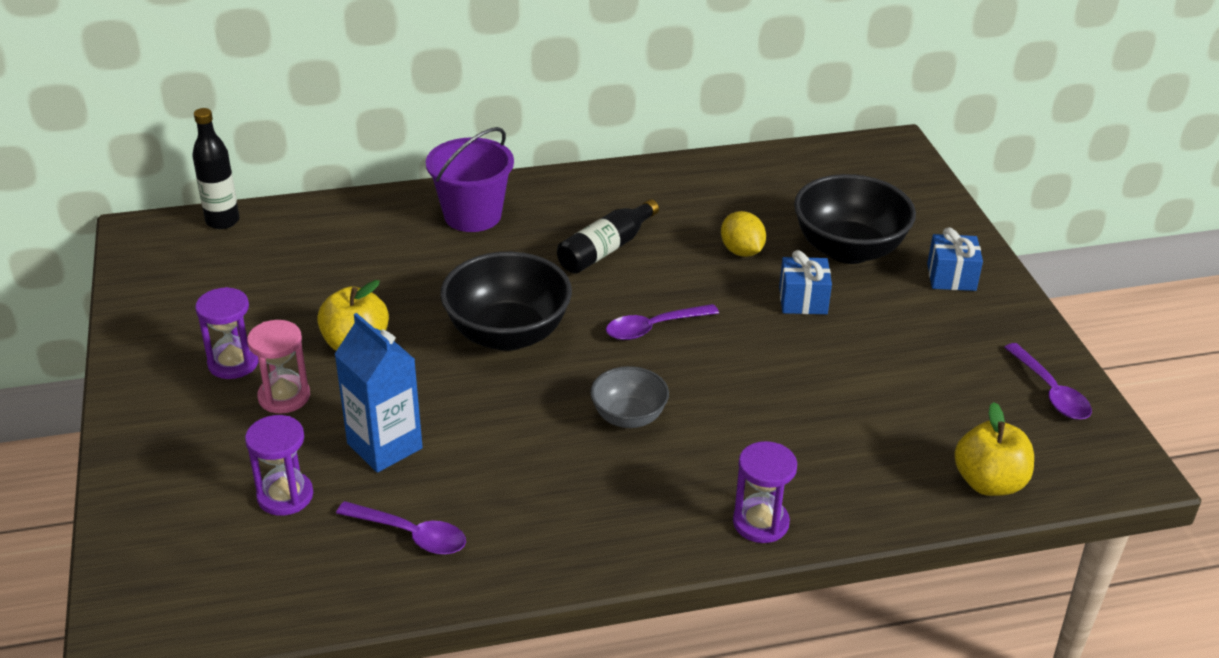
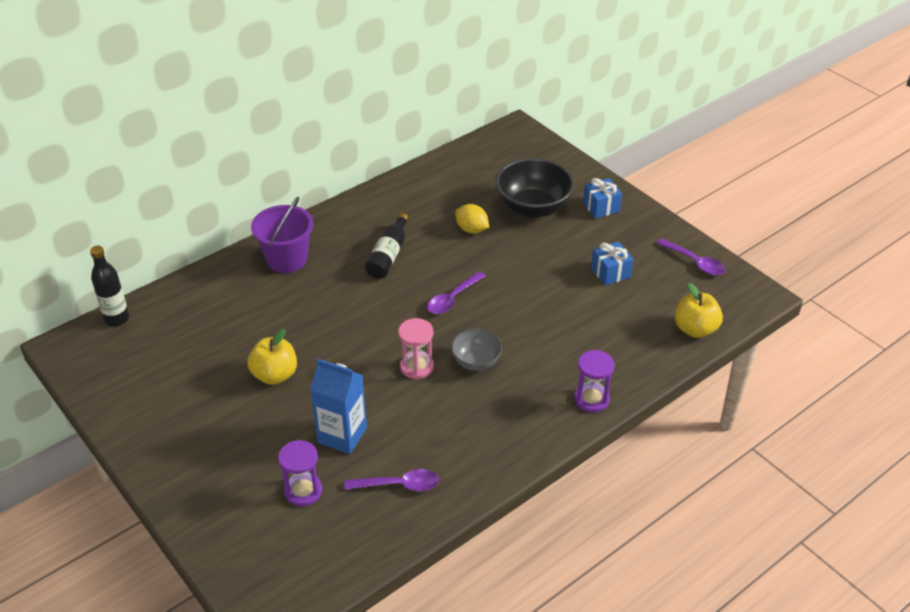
camera: 25 degrees left, 5 degrees up
(233, 363) = (202, 416): purple hourglass -> none
(284, 396) = (253, 427): pink hourglass -> pink hourglass (417, 367)
(507, 334) = (366, 334): black bowl -> none
(803, 300) = (528, 251): blue gift -> blue gift (610, 273)

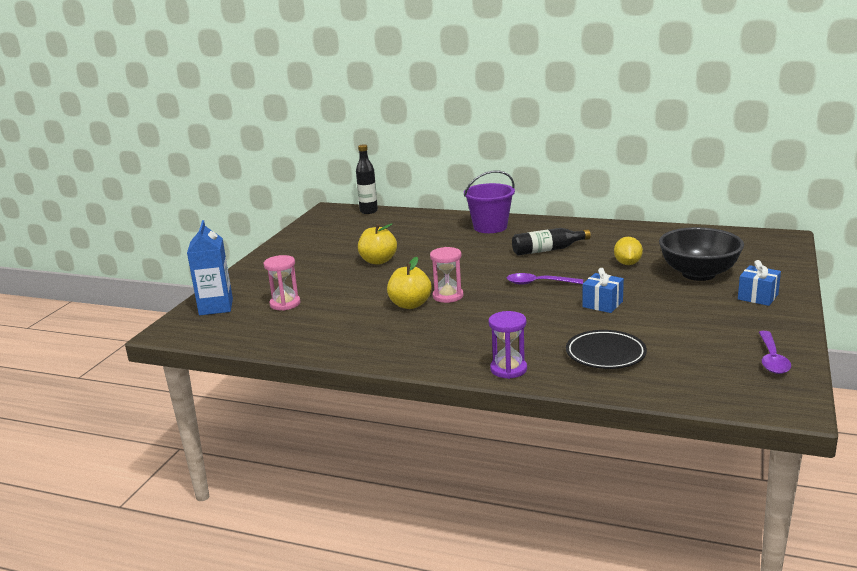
camera: 60 degrees right, 20 degrees down
(303, 491) = (285, 304): purple hourglass -> pink hourglass
(342, 435) = (349, 297): blue carton -> blue carton (216, 307)
(399, 485) = (323, 330): purple spoon -> none
(476, 362) = (483, 313): grey bowl -> none
(610, 273) = (680, 327): blue gift -> blue gift (602, 304)
(615, 334) = (605, 354): none -> black plate
(695, 329) = (677, 388): yellow apple -> yellow apple (410, 305)

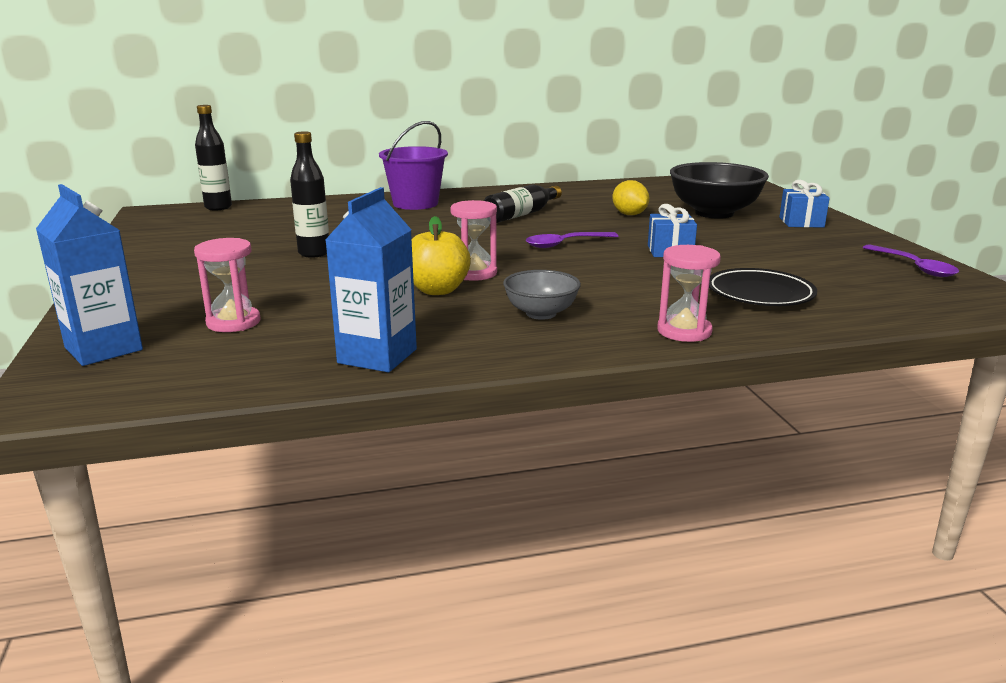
camera: 35 degrees left, 0 degrees up
(325, 343) = (377, 356): none -> blue carton
(378, 261) = (314, 253): yellow apple -> black bottle
(444, 335) = (541, 313): none -> grey bowl
(508, 369) = (684, 331): purple hourglass -> pink hourglass

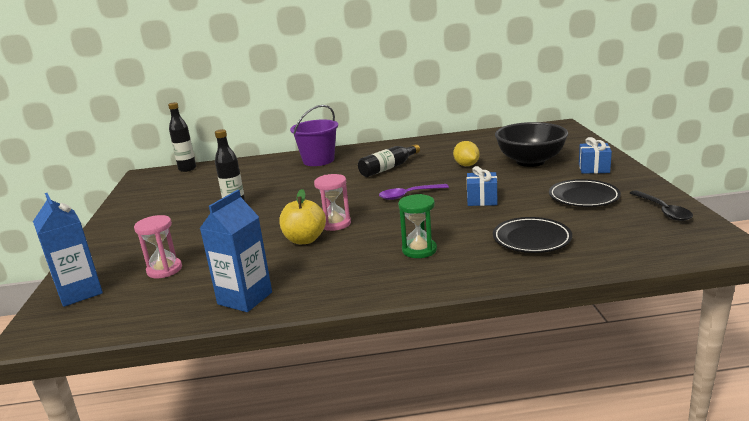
camera: 10 degrees right, 0 degrees up
(541, 313) = (367, 260): grey bowl -> none
(611, 303) = (419, 250): none -> green hourglass
(684, 331) = (461, 275): pink hourglass -> none
(804, 251) = (583, 197): none -> black plate
(914, 267) = (663, 211): purple spoon -> black spoon

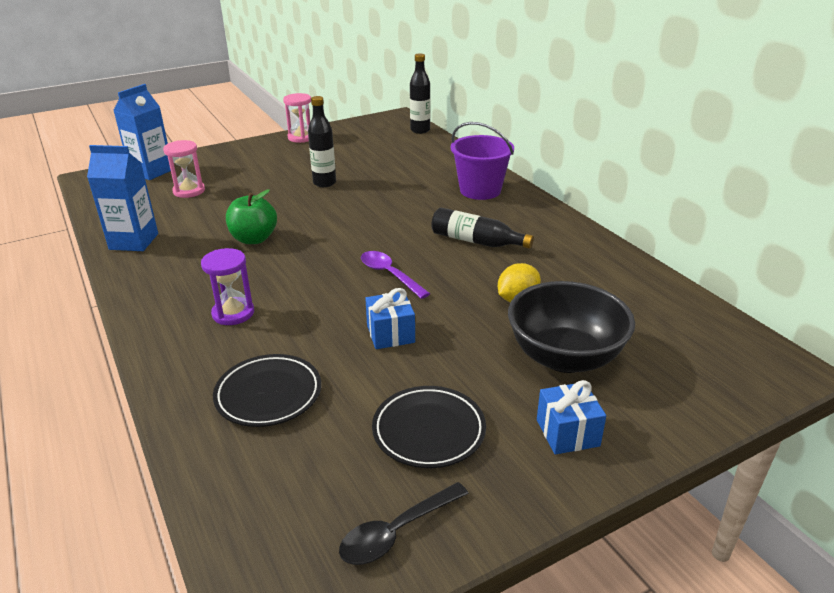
camera: 65 degrees right, 10 degrees up
(305, 240) = (254, 239): yellow apple -> green apple
(335, 224) = (295, 246): pink hourglass -> pink hourglass (301, 137)
(419, 250) = (233, 313): green hourglass -> purple hourglass

